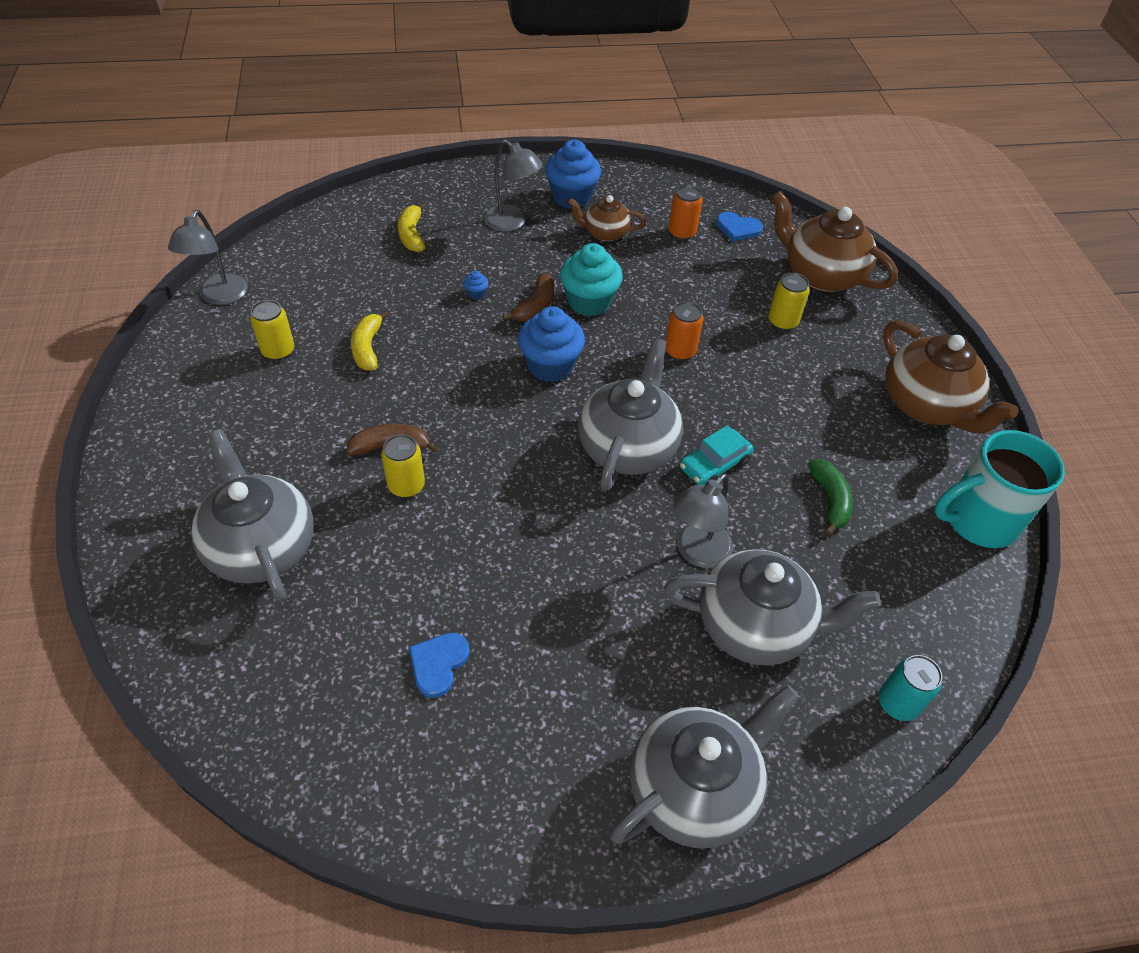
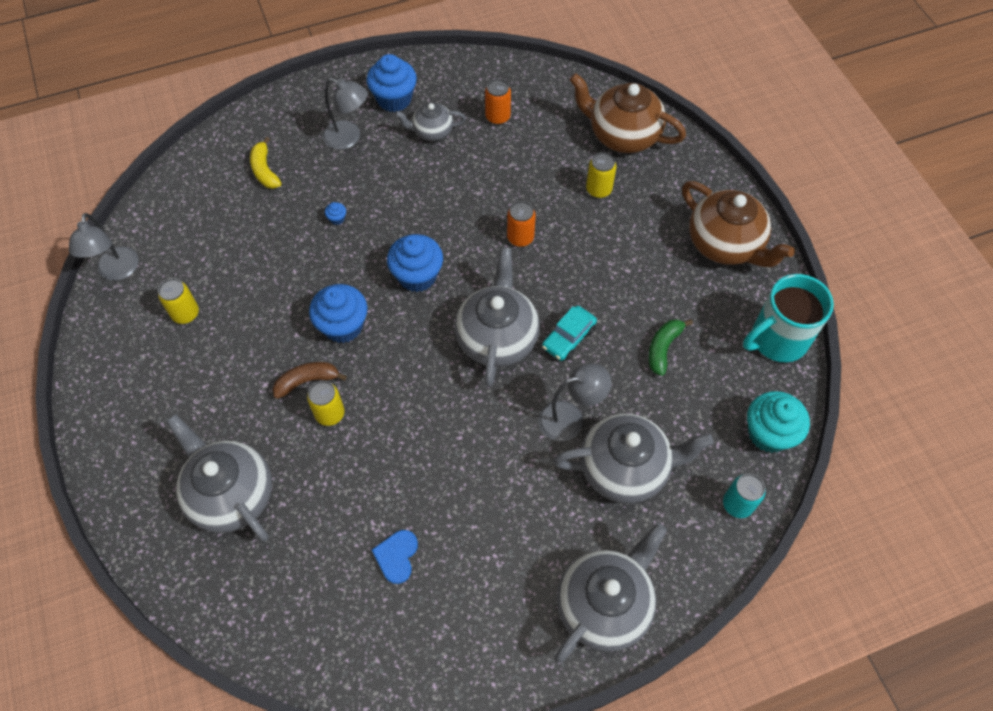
camera: 10 degrees left, 10 degrees up
(367, 348) = (260, 293): yellow banana -> none
(450, 398) = (343, 326): none -> blue cupcake
(535, 306) = (390, 220): brown banana -> none
(589, 302) = (434, 206): turquoise cupcake -> turquoise cupcake (768, 433)
(605, 233) = (432, 131): brown teapot -> grey teapot
(697, 553) = (570, 418): grey lamp -> grey lamp turned 135 degrees counterclockwise
(738, 228) = (544, 101): blue heart -> none
(830, 500) = (663, 348): green banana -> green banana turned 135 degrees counterclockwise

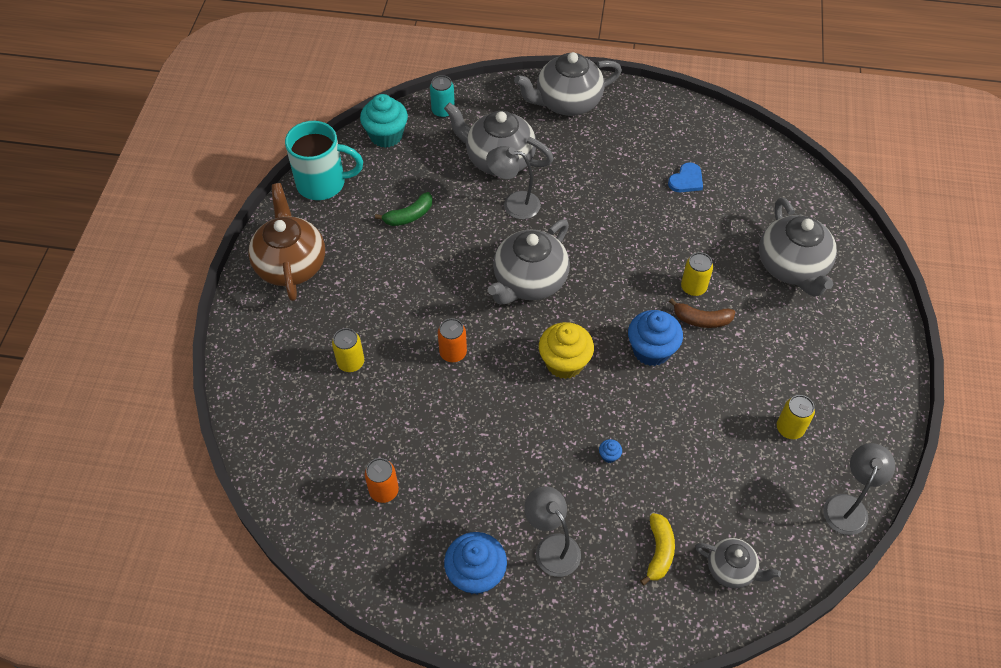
camera: 150 degrees left, 5 degrees down
(417, 276) = (564, 363): blue cupcake -> yellow cupcake
(432, 131) = (461, 508): grey teapot -> grey teapot (731, 569)
(568, 338) = (474, 255): turquoise car -> none
(622, 135) = (282, 405): brown teapot -> none

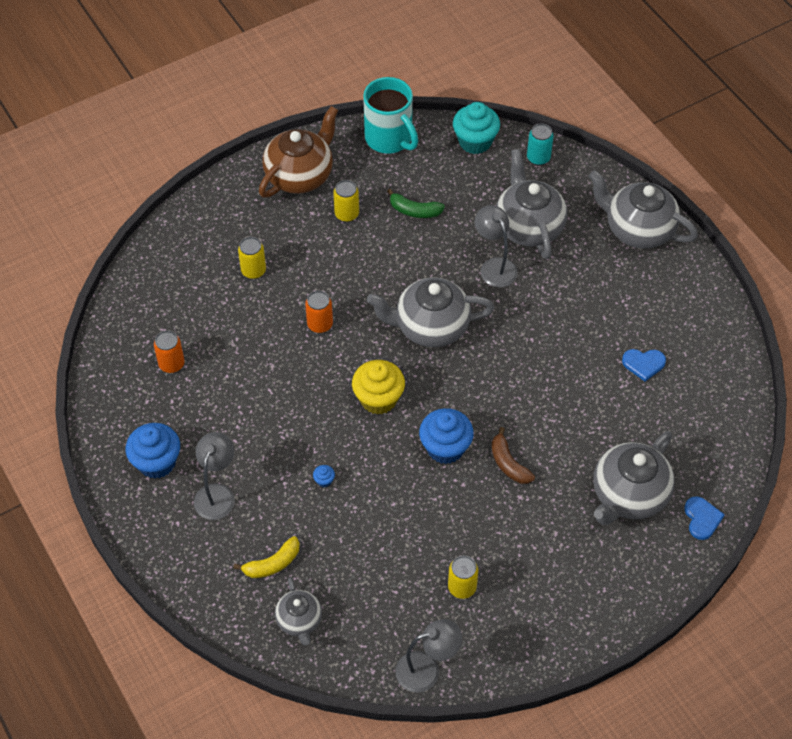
camera: 50 degrees right, 0 degrees up
(693, 287) = (535, 438): yellow can -> yellow can (347, 214)
(847, 239) = (702, 519): none -> blue heart

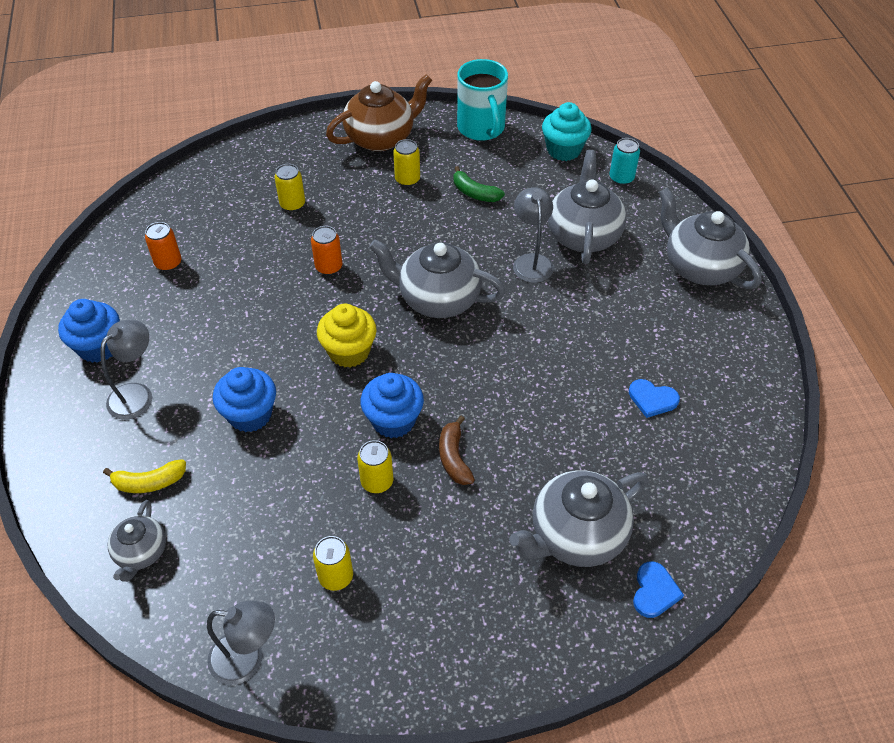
camera: 20 degrees right, 5 degrees down
(324, 480) = (250, 415): blue cupcake -> blue cupcake, size x2.47
(457, 503) = (377, 482): none -> yellow can

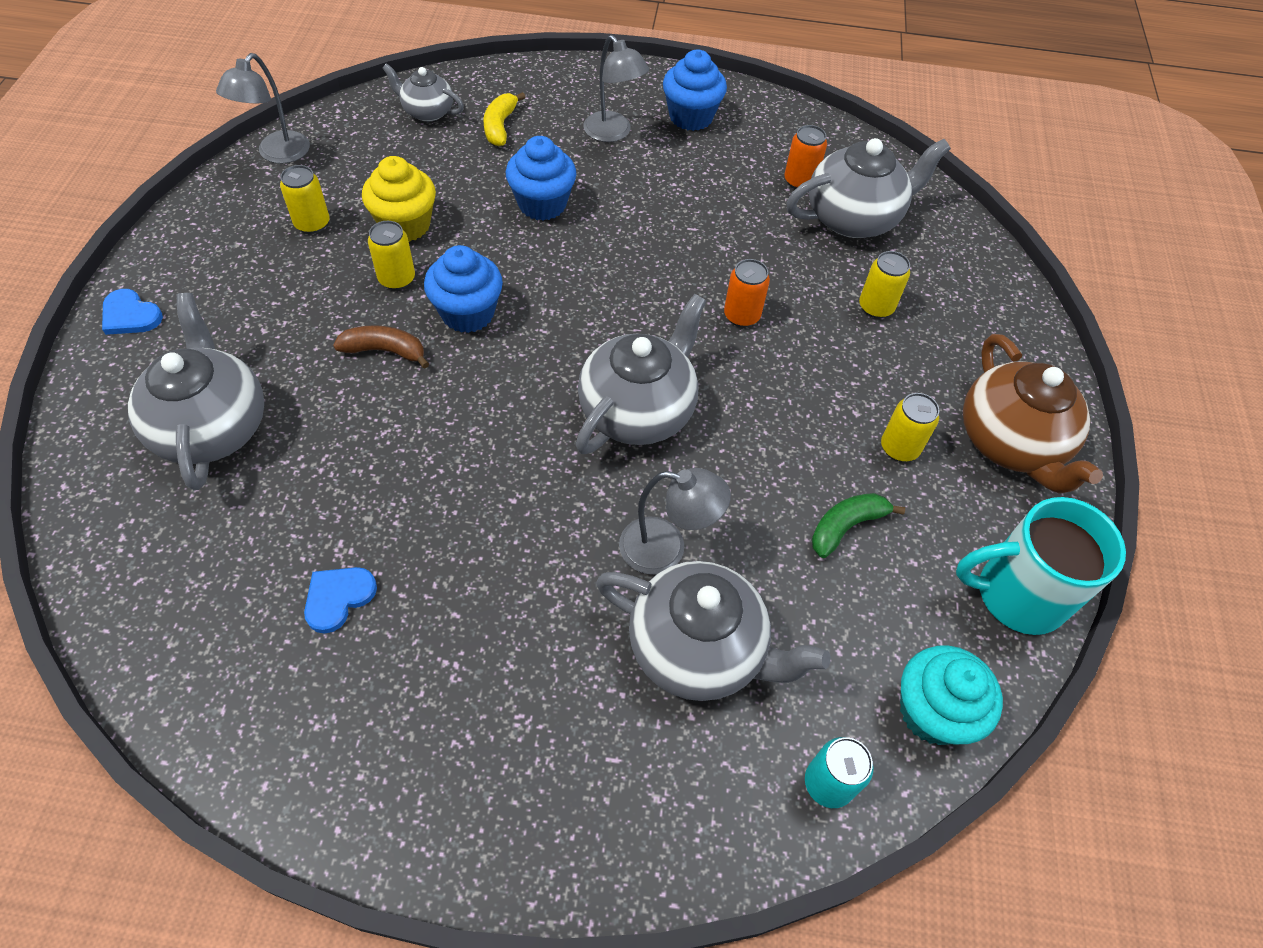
camera: 105 degrees right, 5 degrees up
(349, 352) = (590, 301): yellow cupcake -> yellow cupcake (405, 225)
(654, 591) = (93, 473): blue heart -> blue heart (130, 315)
(700, 267) = (553, 812): grey teapot -> grey teapot (853, 218)

